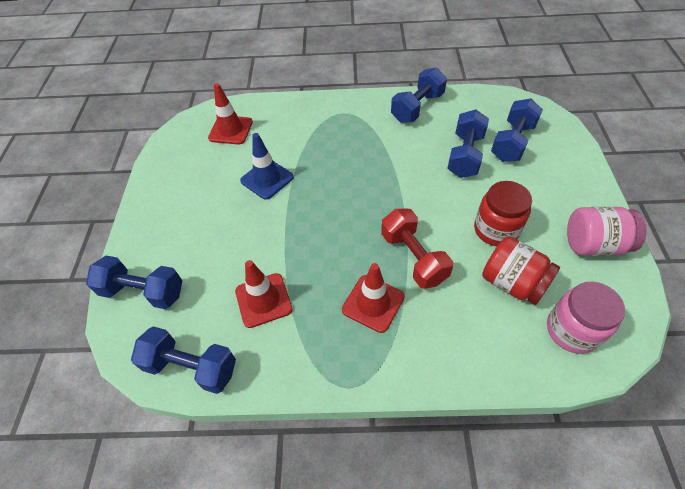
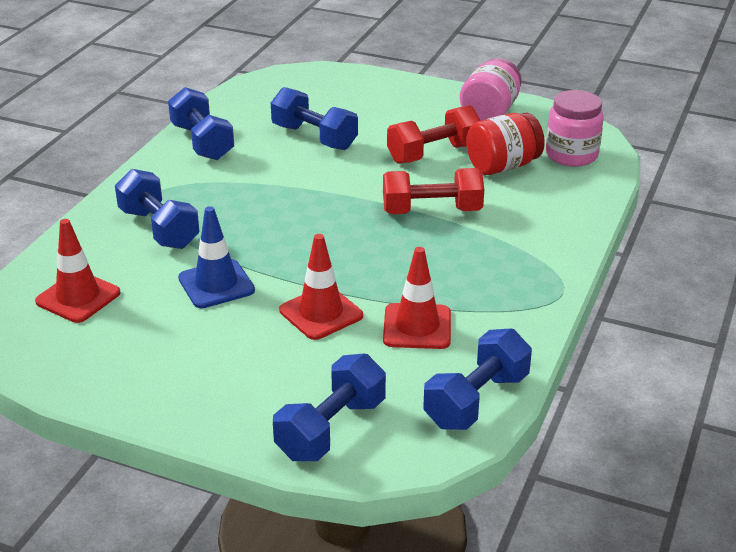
camera: 70 degrees left, 20 degrees down
(373, 303) = (473, 252): red traffic cone -> red traffic cone (321, 313)
(496, 230) = (433, 154): red jar -> red dumbbell
(512, 142) = (322, 105): blue dumbbell -> blue dumbbell (159, 229)

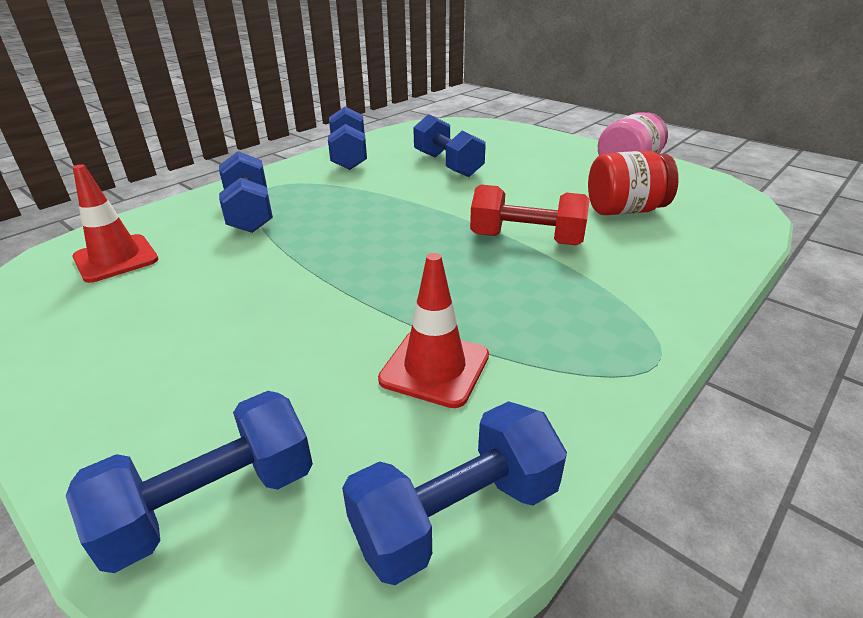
camera: 20 degrees right, 0 degrees up
(216, 284) = (251, 271): blue traffic cone -> none
(321, 313) = (331, 324): red traffic cone -> none
(433, 154) = (554, 191): red dumbbell -> none
(571, 155) = (708, 211): pink jar -> none

